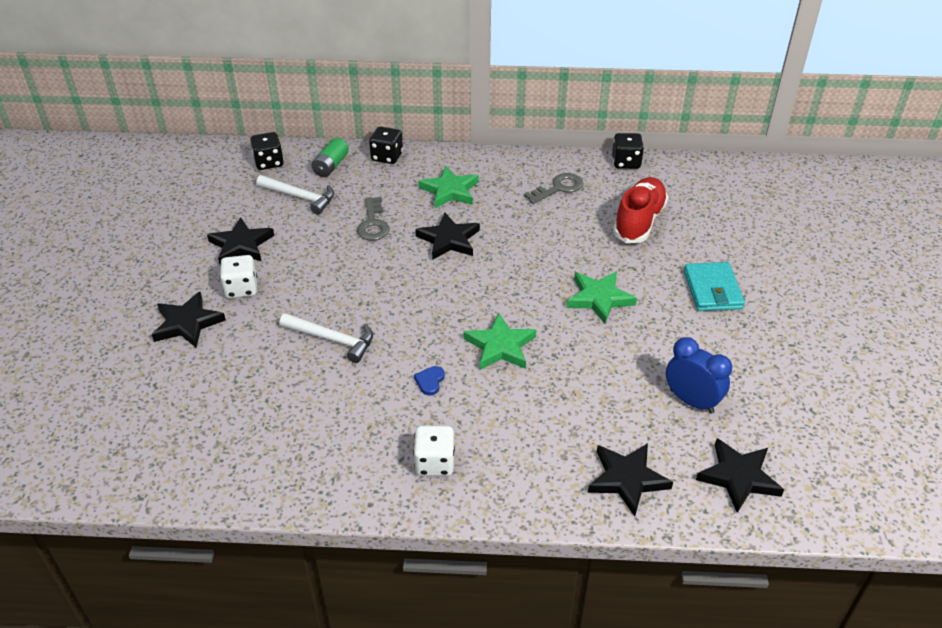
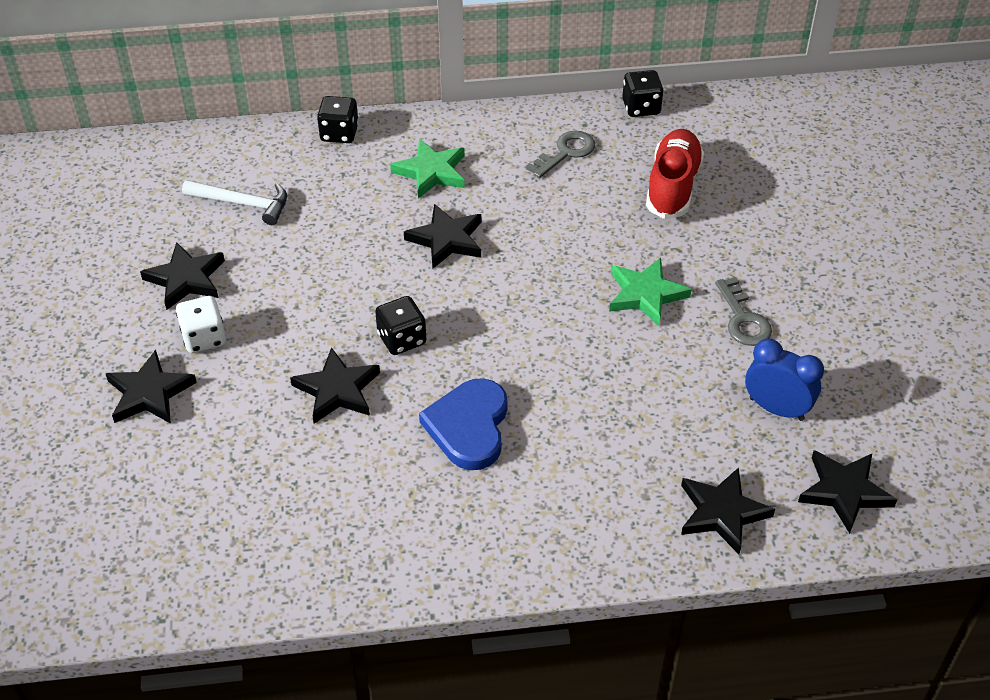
camera: 10 degrees left, 5 degrees up
(269, 162) = (188, 159): black dice -> black dice (402, 339)
(331, 166) = (270, 155): green battery -> none
(332, 339) = (337, 390): white hammer -> black star
(373, 224) = (346, 229): grey key -> grey key (743, 319)
(430, 381) = (469, 427): blue heart -> blue heart, size x2.44
(434, 462) = (499, 525): white dice -> none
(500, 346) = (542, 371): green star -> none
(712, 290) = (775, 266): turquoise wallet -> none

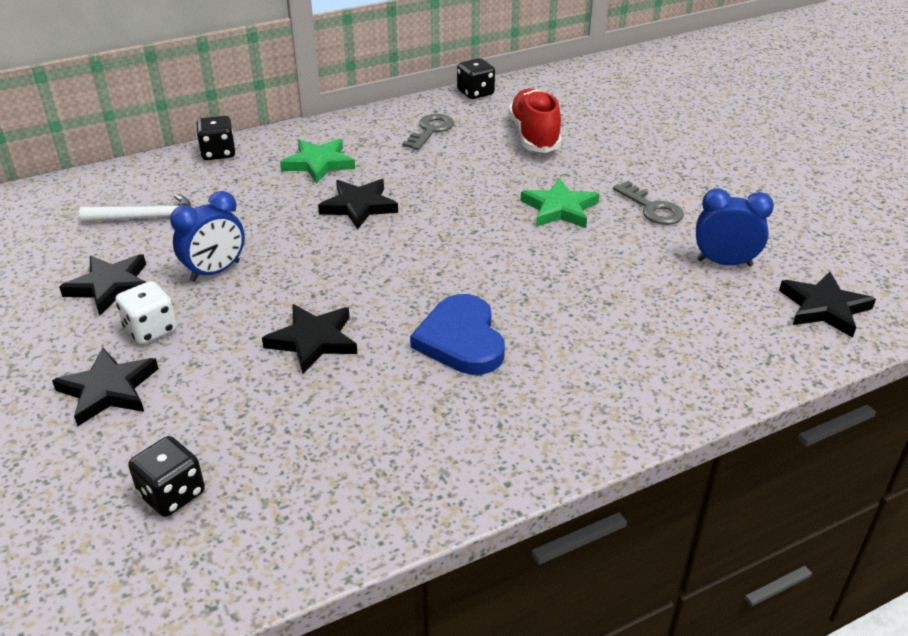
camera: 20 degrees left, 10 degrees down
(282, 286) = (215, 271): none -> blue clock
(402, 339) = (357, 287): black dice -> black dice (172, 494)
(722, 512) = (735, 349): black star -> none

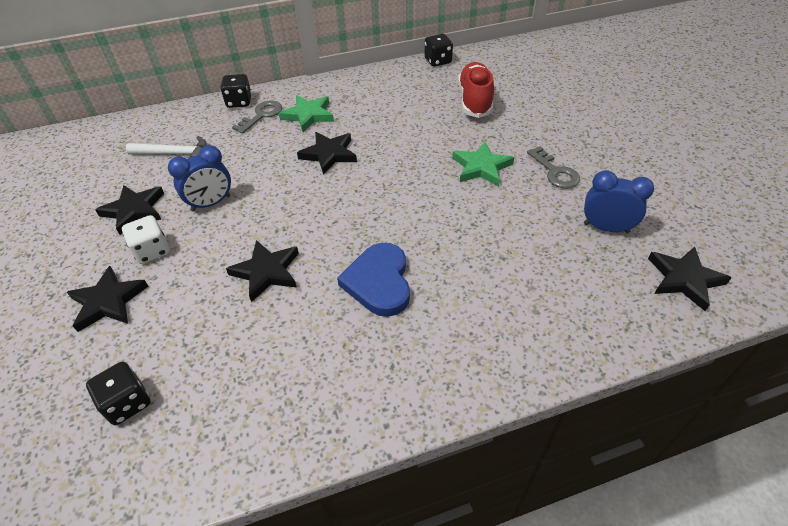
camera: 10 degrees right, 10 degrees up
(431, 130) = (397, 92): grey key -> grey key (262, 115)

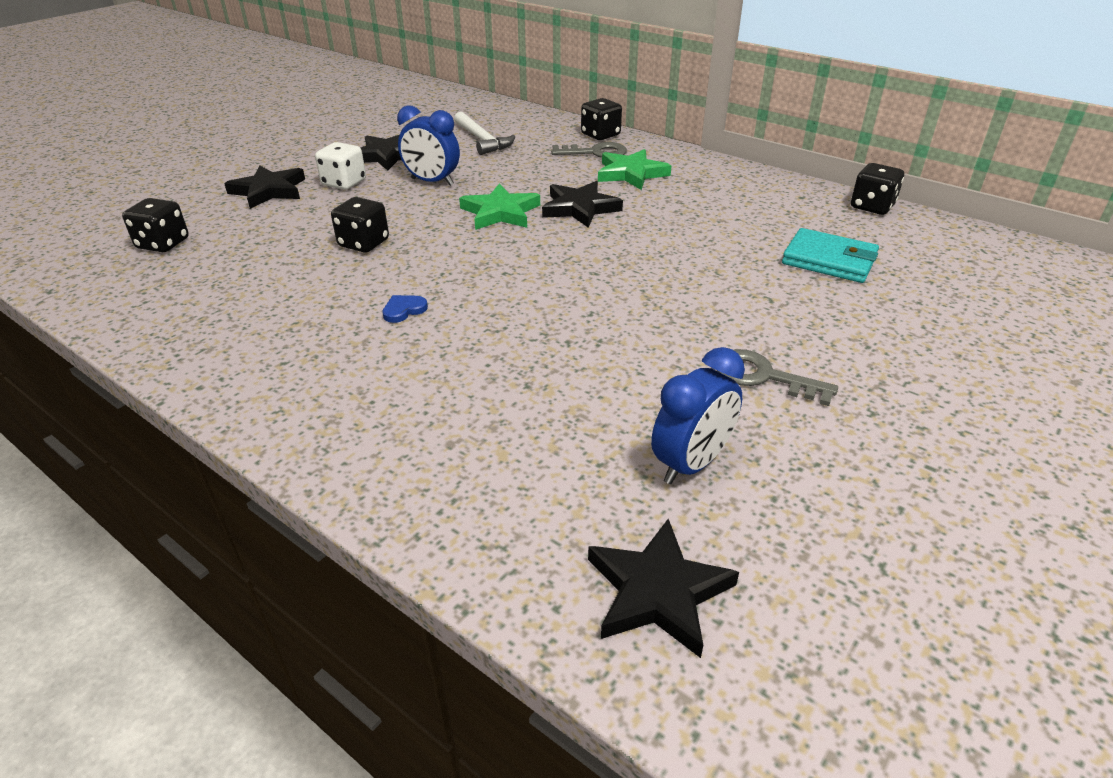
camera: 55 degrees right, 10 degrees down
(266, 272) = (364, 243): black star -> black dice
(379, 282) = (404, 310): blue heart -> blue heart, size x0.41
(475, 100) = (829, 260): red shoe -> turquoise wallet
(481, 167) = (689, 311): green star -> green star (500, 212)
(555, 172) = (763, 376): grey key -> grey key turned 90 degrees clockwise
(606, 228) = (691, 464): blue clock -> blue clock turned 60 degrees clockwise

